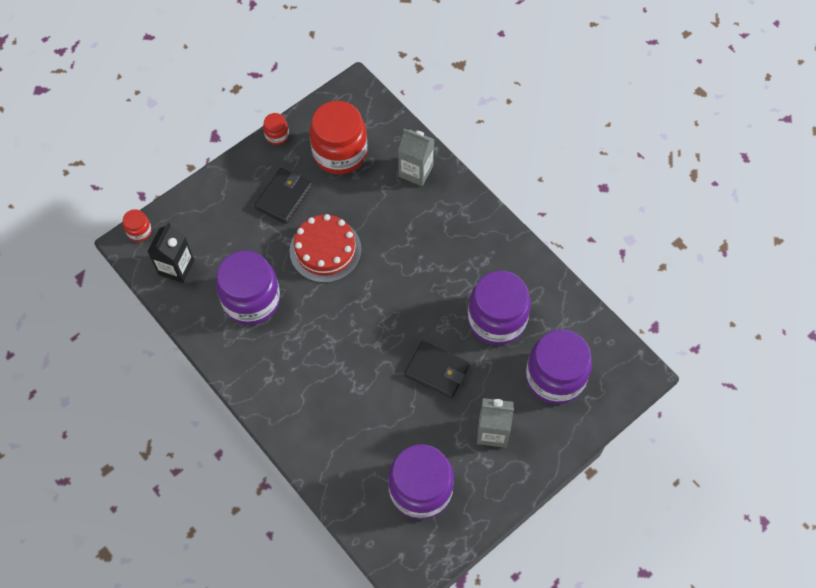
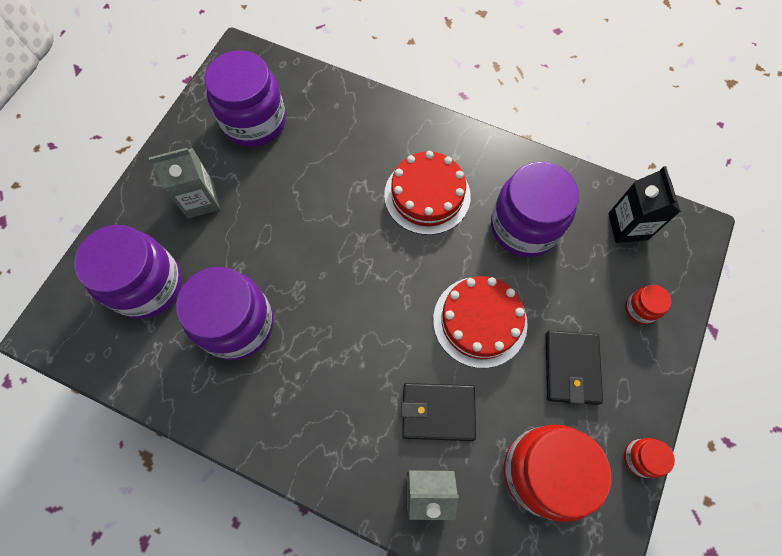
camera: 155 degrees right, 5 degrees up
(139, 231) = (699, 248): red jar -> red jar (640, 309)
(309, 356) = (427, 195): none -> red cake
(437, 370) = (284, 237): black wallet -> black wallet (438, 412)

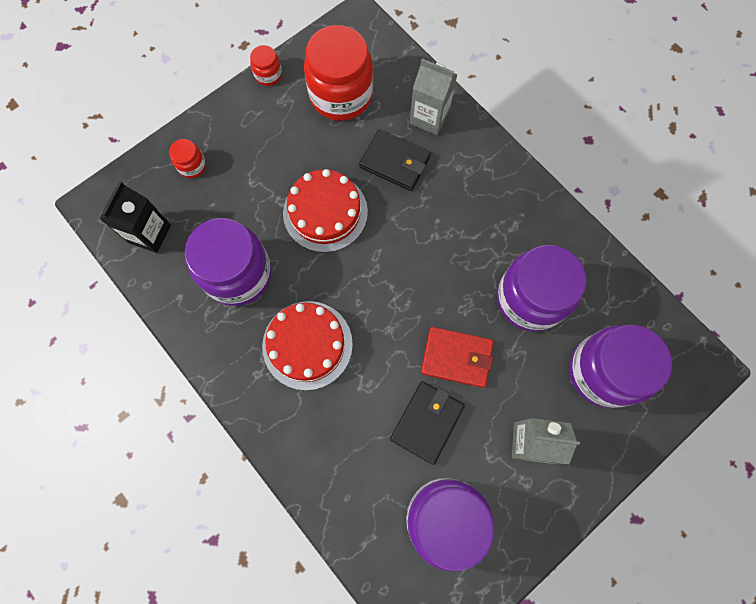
camera: 155 degrees left, 5 degrees up
(290, 240) = (456, 357): none -> red wallet
(571, 368) = (276, 148): black wallet -> black wallet (427, 422)

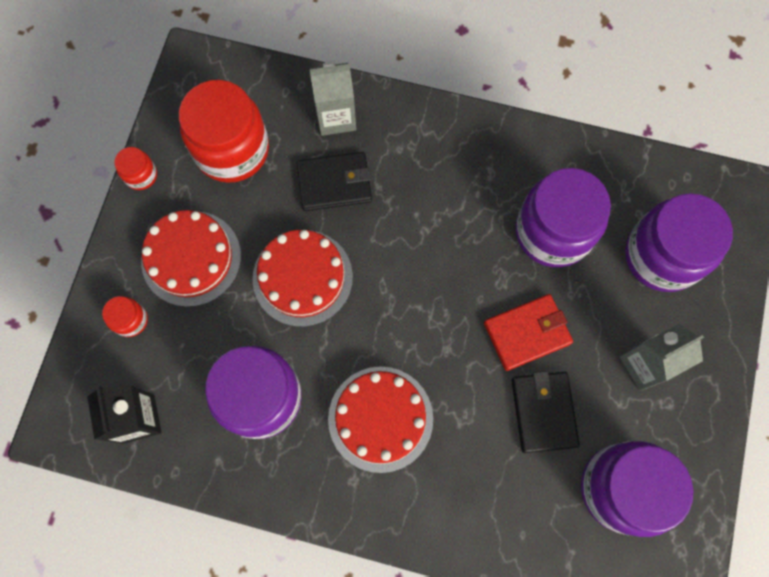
camera: 35 degrees left, 0 degrees up
(260, 150) = (191, 258): none -> red cake

